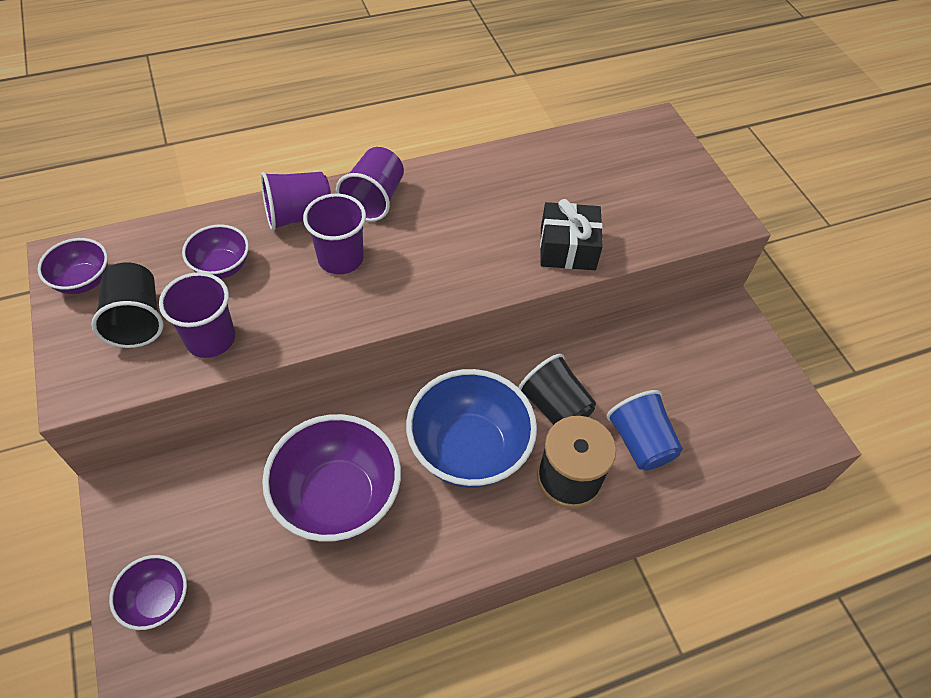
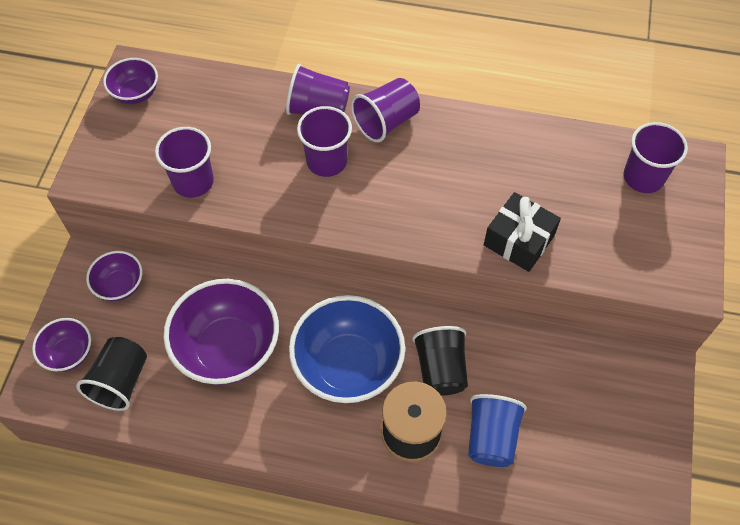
camera: 35 degrees right, 5 degrees up
(137, 320) = (153, 142): black cup -> black cup (120, 382)
(222, 267) = (235, 127): purple bowl -> purple bowl (120, 286)
(629, 153) = (643, 177): none -> purple cup

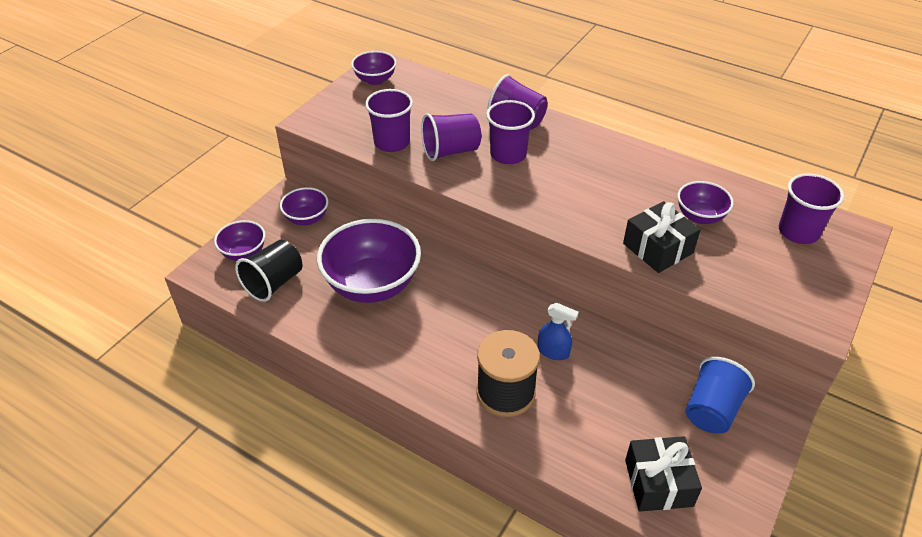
camera: 20 degrees right, 15 degrees down
(348, 366) = (470, 326): blue bowl -> none
(386, 122) = (571, 140): purple cup -> purple cup (450, 151)
(440, 369) = (553, 352): black cup -> blue spray bottle
(491, 437) = (580, 419): blue cup -> blue cup (711, 410)
(546, 186) = (700, 216): none -> purple bowl
(582, 480) = (658, 483): none -> black gift

